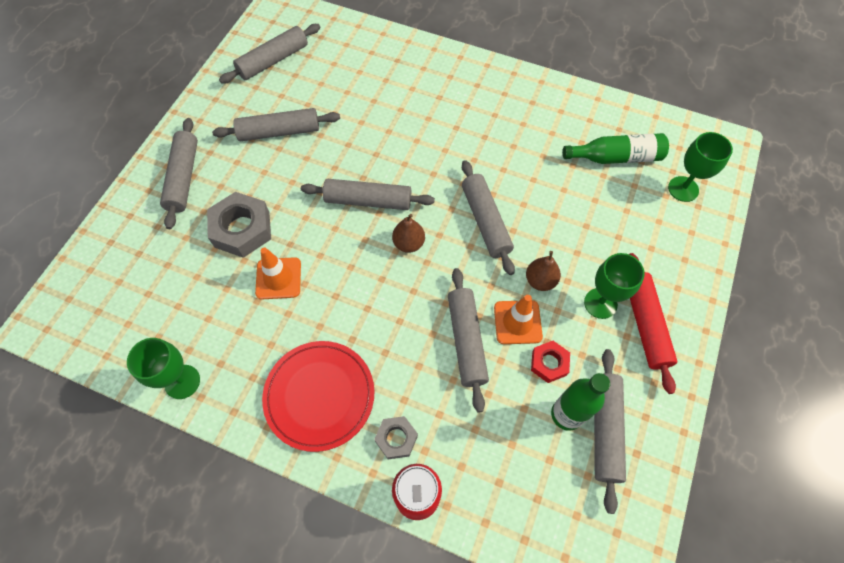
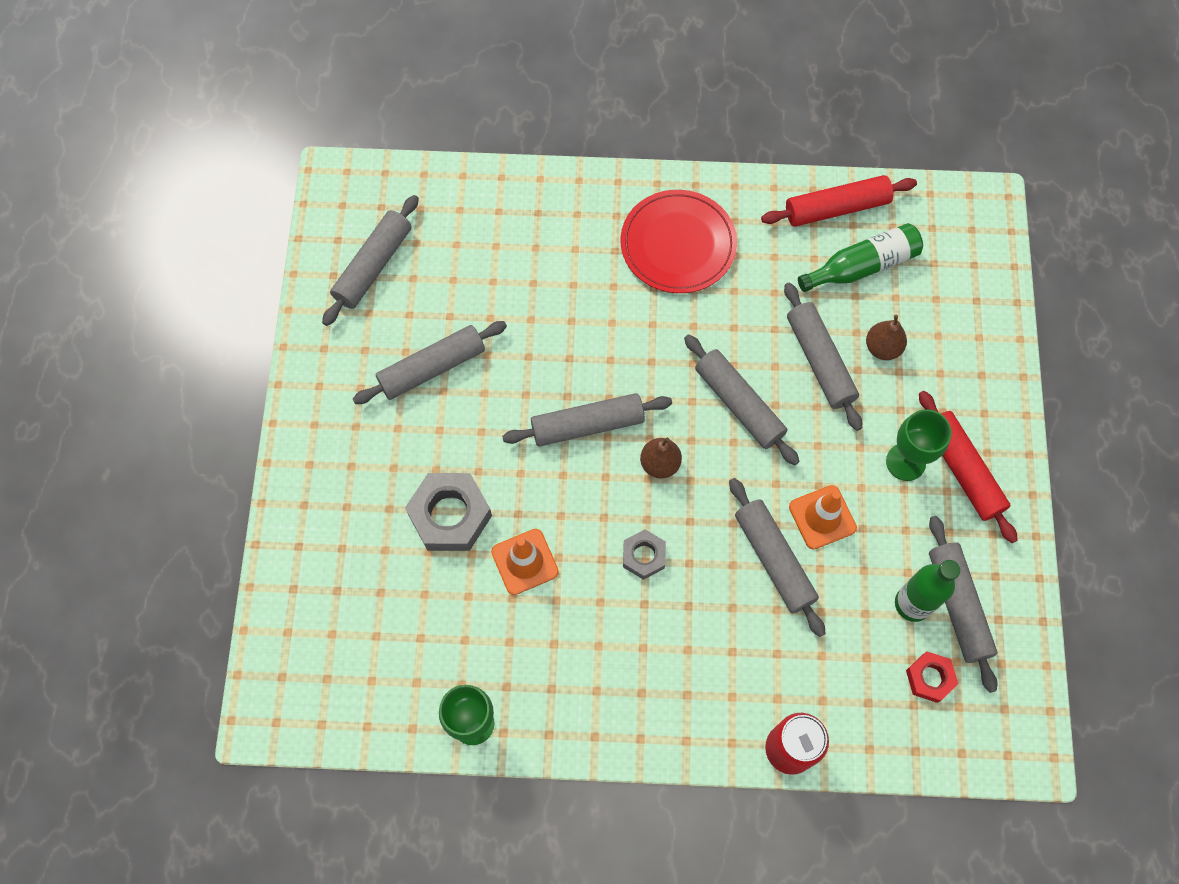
camera: 20 degrees left, 5 degrees up
(183, 177) = (340, 472): grey rolling pin -> grey rolling pin (819, 361)
(319, 396) = (637, 681): red plate -> red plate (678, 244)
(396, 439) = (742, 697): grey nut -> grey nut (643, 556)
(540, 280) = (829, 458): brown pear -> brown pear (882, 348)
(549, 363) = (873, 553): red nut -> red nut (929, 678)
(611, 115) = (836, 208): none -> red rolling pin
(683, 189) = (953, 283): green goblet -> none

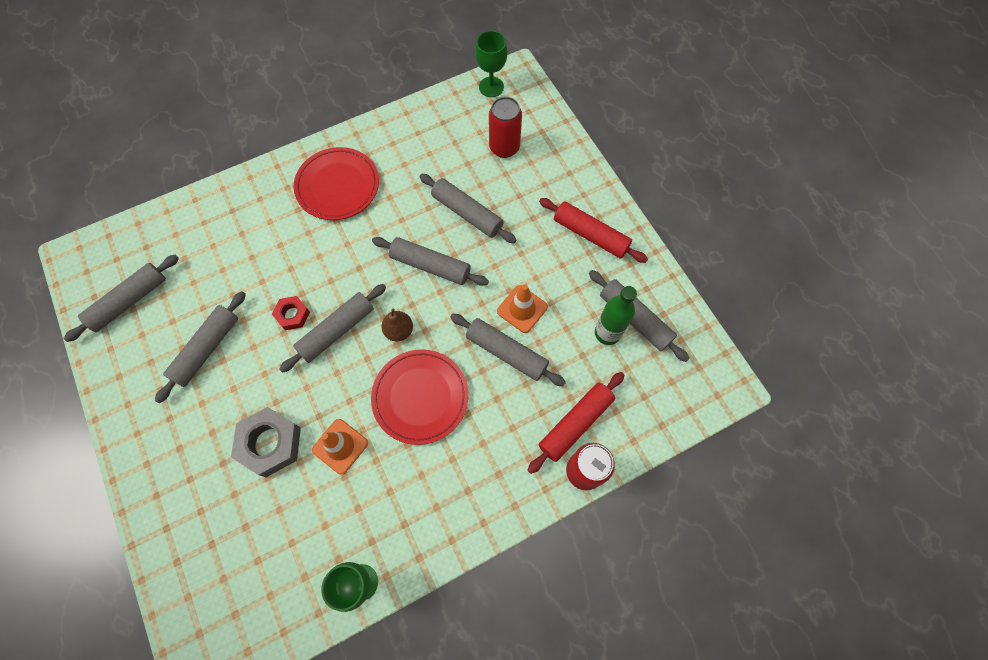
camera: 30 degrees left, 0 degrees up
(373, 266) = (129, 301): grey rolling pin -> grey rolling pin turned 45 degrees clockwise
(643, 556) = (420, 397): grey nut -> red plate
(836, 208) = (427, 117): red rolling pin -> red rolling pin (575, 423)
(862, 266) = (462, 144): green bottle -> none
(882, 348) = (501, 186): brown pear -> none
(905, 462) = (554, 247): green goblet -> green goblet (491, 87)
(914, 298) = (504, 147): none -> red can
(929, 678) = (644, 374): red nut -> red nut (292, 315)

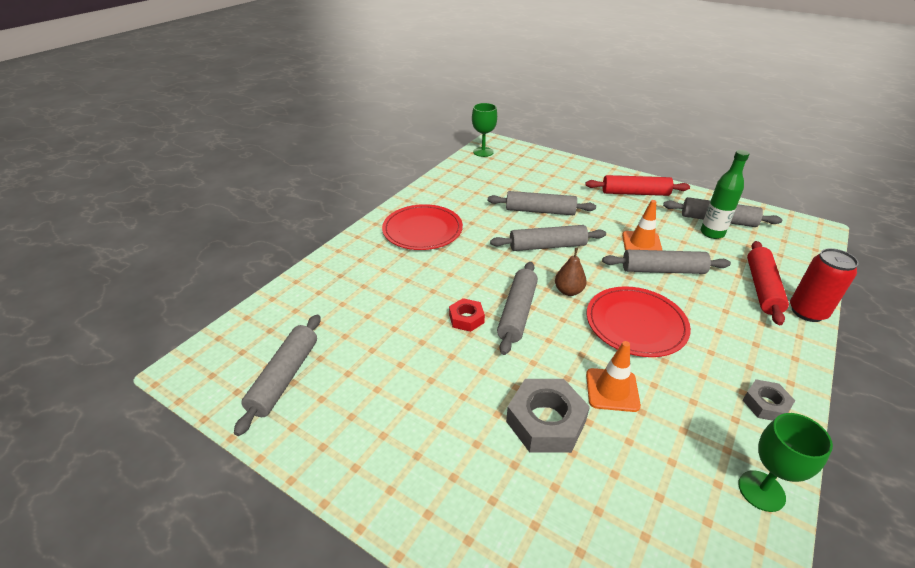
camera: 30 degrees left, 30 degrees down
(207, 349) = (406, 378): grey rolling pin -> none
(440, 527) = (765, 404): none -> grey nut
(504, 147) = (526, 174): red can -> none

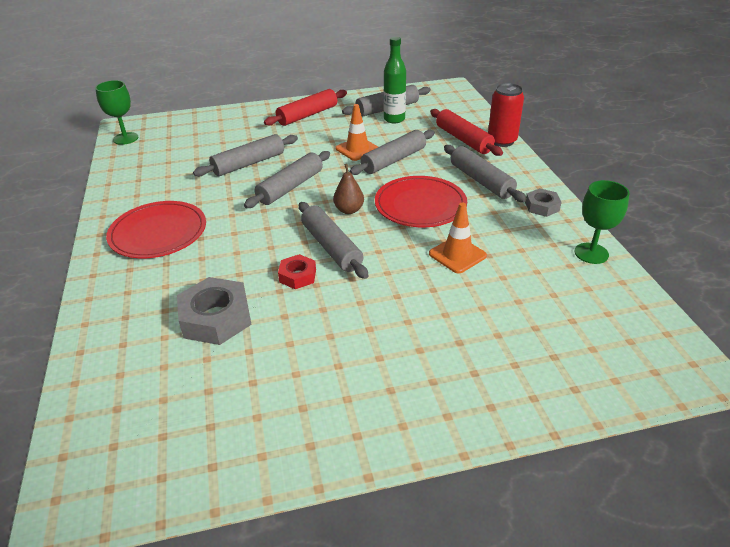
camera: 45 degrees left, 0 degrees up
(284, 377) = (196, 429): grey rolling pin -> grey rolling pin (481, 181)
(546, 421) = (444, 302): grey nut -> grey nut (216, 318)

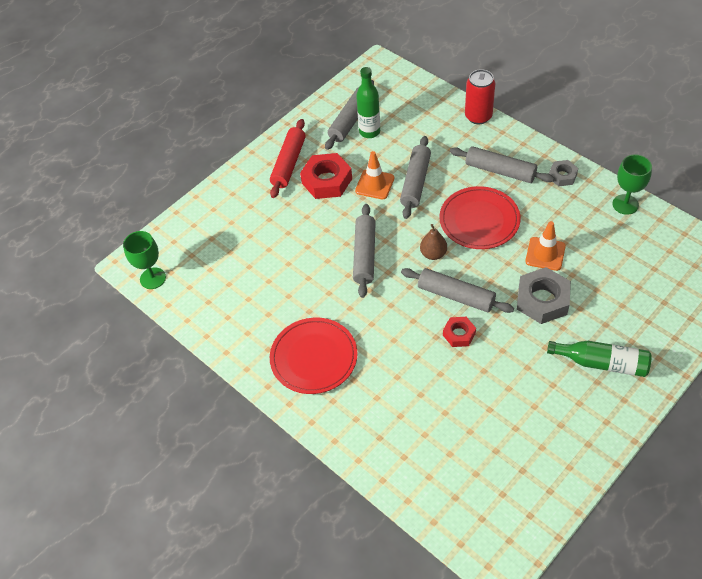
camera: 30 degrees left, 15 degrees up
(216, 318) = (442, 400): grey nut -> grey nut (542, 300)
(248, 163) = (302, 248): grey rolling pin -> none
(322, 134) = (327, 181): none -> red nut
(415, 375) = (602, 363): none -> green bottle
(463, 139) = (448, 130): red rolling pin -> none

